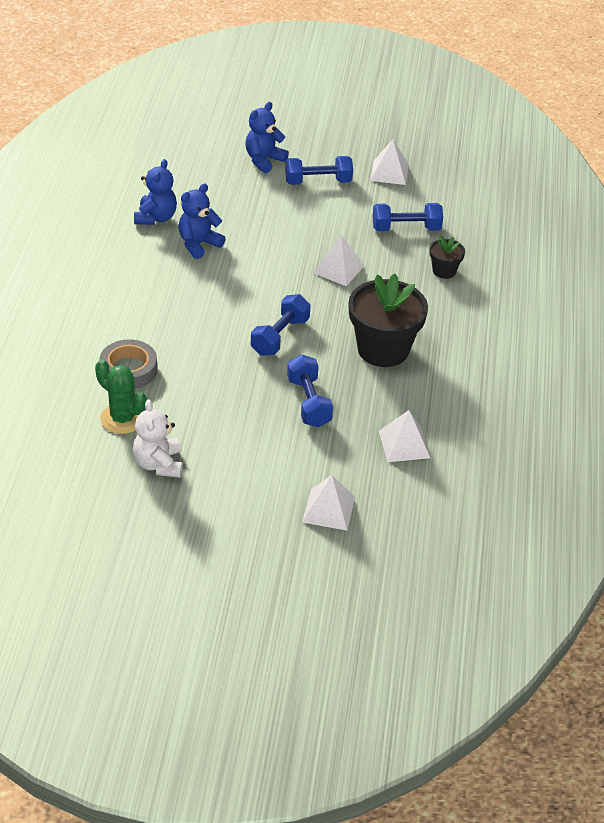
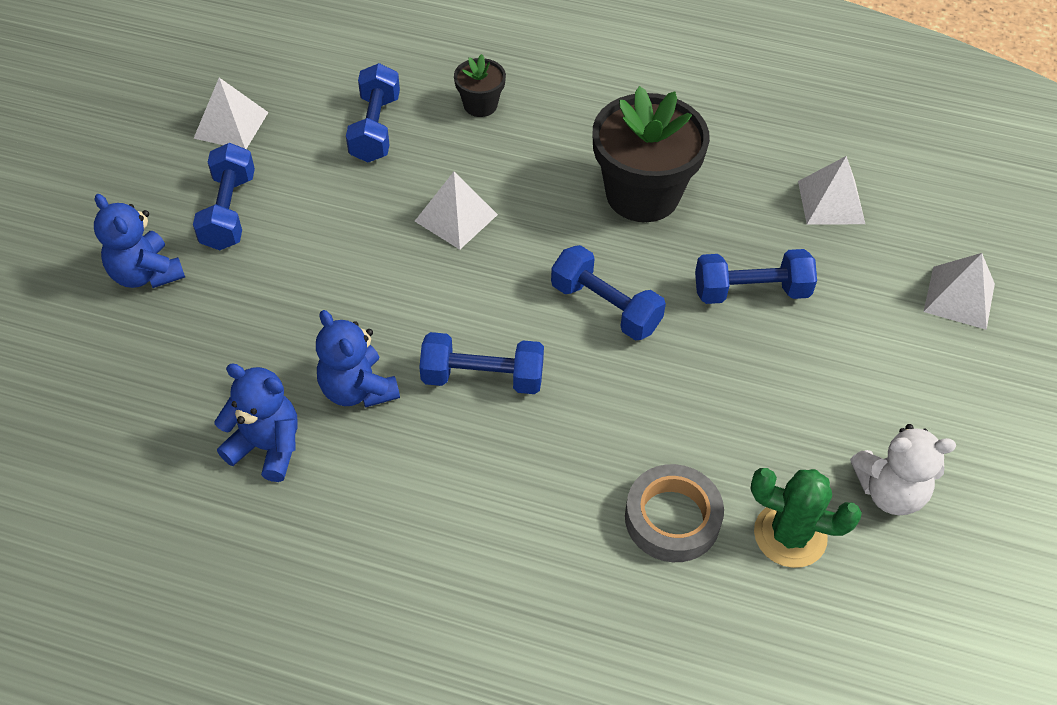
camera: 80 degrees left, 10 degrees up
(122, 418) = (790, 535): green cactus -> green cactus turned 60 degrees clockwise
(215, 290) = (482, 378): none -> blue dumbbell

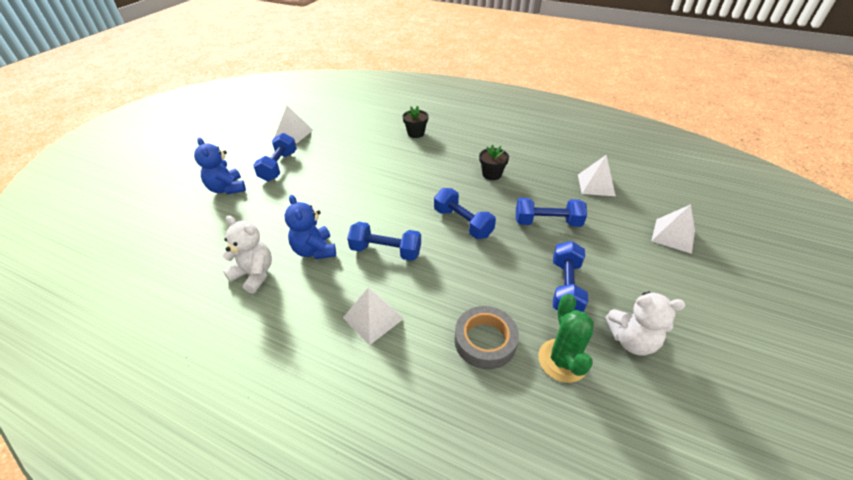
camera: 10 degrees right, 10 degrees down
(267, 447) = (254, 274): blue teddy bear -> white teddy bear
(375, 128) = (362, 139): blue dumbbell -> blue dumbbell (565, 287)
(456, 217) = (391, 177): white pyramid -> white pyramid (373, 318)
(642, 194) = (491, 174): black flower pot -> black flower pot, size x0.49
(790, 535) = (562, 360): green cactus -> green cactus turned 60 degrees clockwise

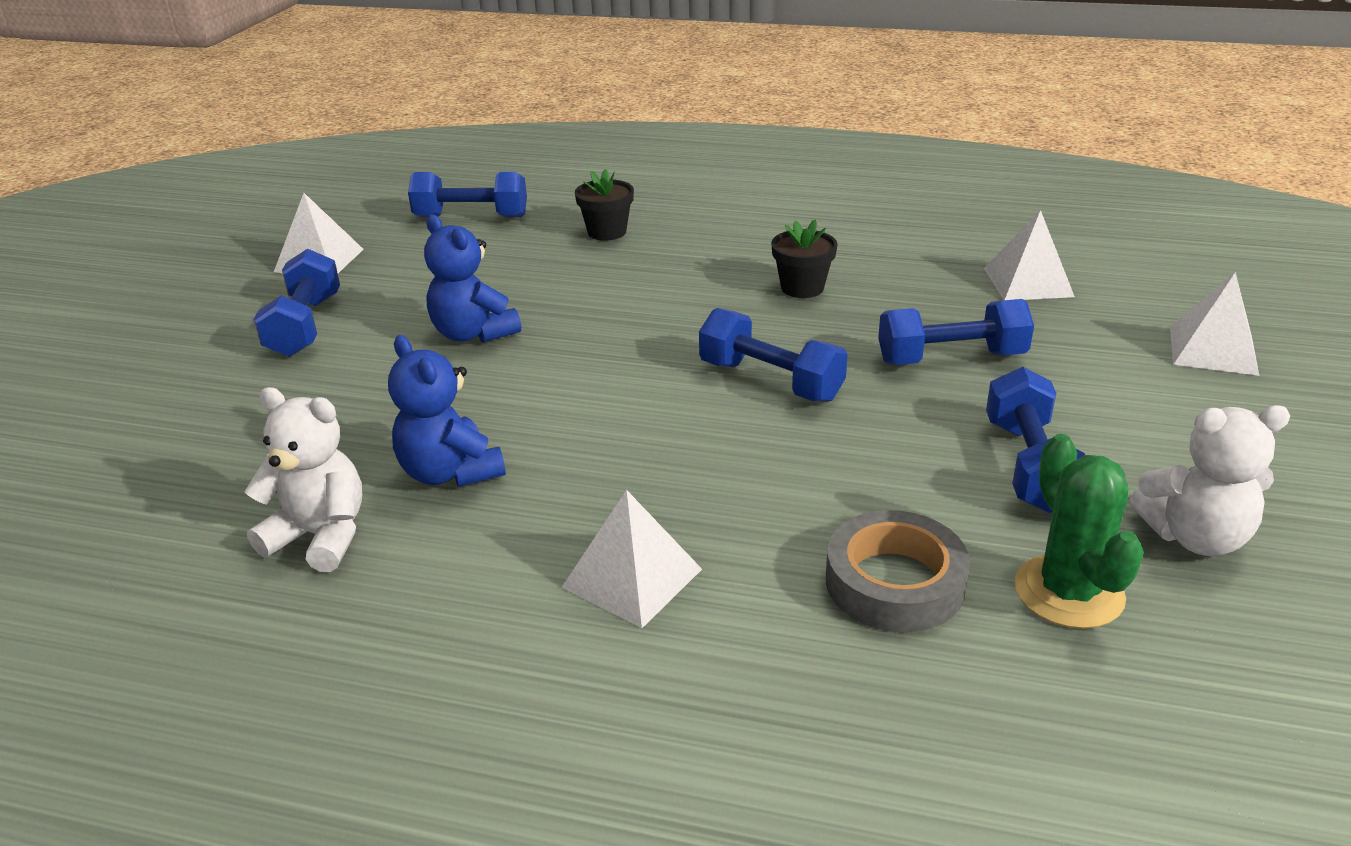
camera: 10 degrees left, 10 degrees down
(227, 189) = (191, 382): blue teddy bear -> blue teddy bear (473, 333)
(386, 251) = (616, 453): blue dumbbell -> blue dumbbell (471, 217)

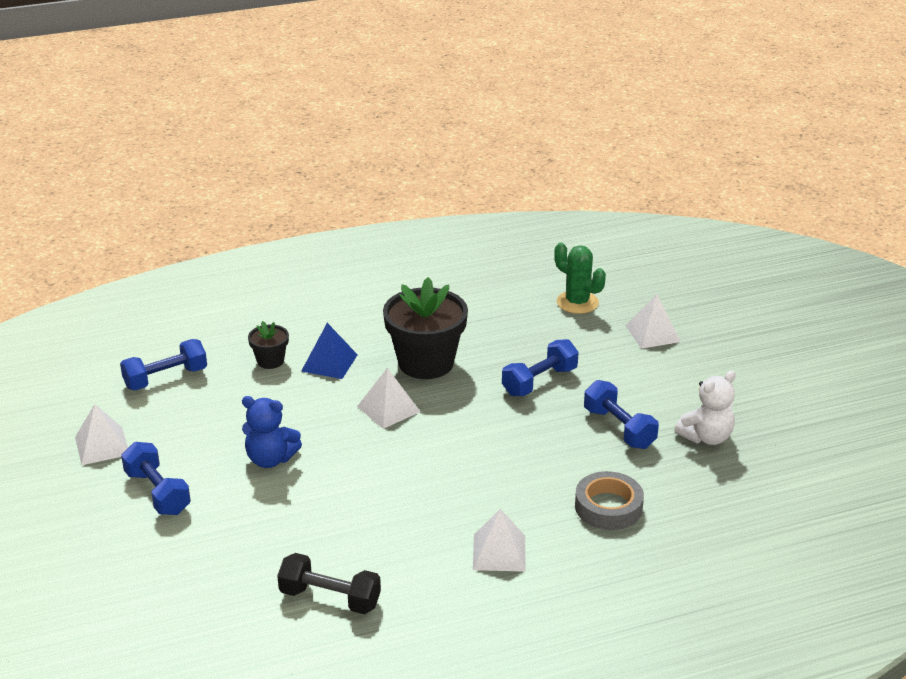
camera: 35 degrees left, 0 degrees up
(320, 536) = (330, 598): white teddy bear -> black dumbbell
(450, 472) = (356, 541): blue teddy bear -> none
(675, 253) = (329, 363): none -> blue pyramid
(770, 381) = (464, 428): blue dumbbell -> none
(802, 288) = (426, 363): black flower pot -> black flower pot, size x2.06
(1028, 282) = (539, 319): white pyramid -> white pyramid (388, 409)
(1068, 592) = (677, 482): green cactus -> green cactus (577, 302)

